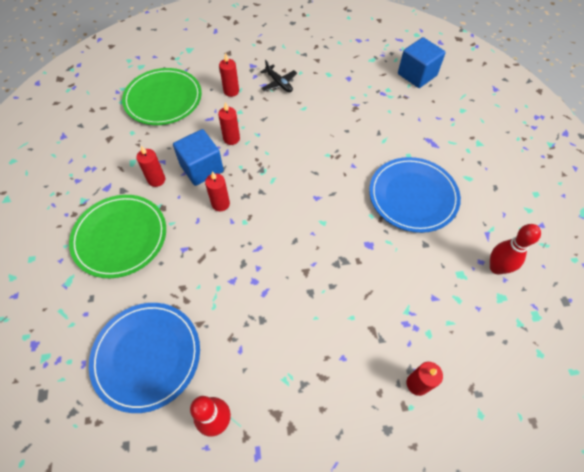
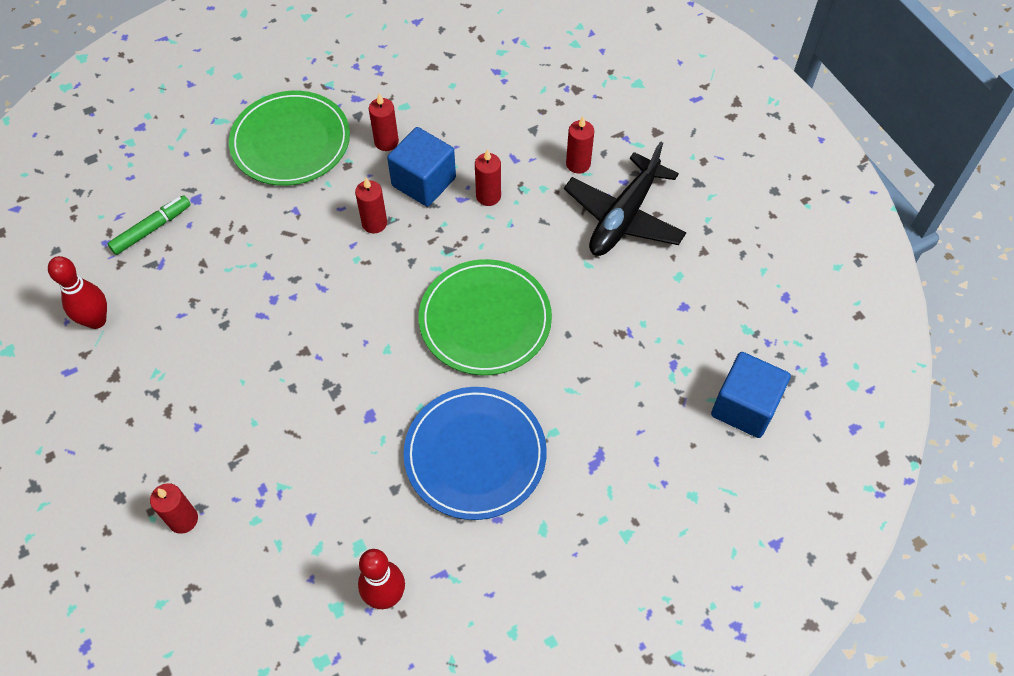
camera: 70 degrees right, 0 degrees up
(147, 356) = (151, 229): blue plate -> green marker
(163, 99) = (525, 93): green plate -> green plate (485, 320)
(279, 83) = (624, 216): black plane -> black plane, size x1.91

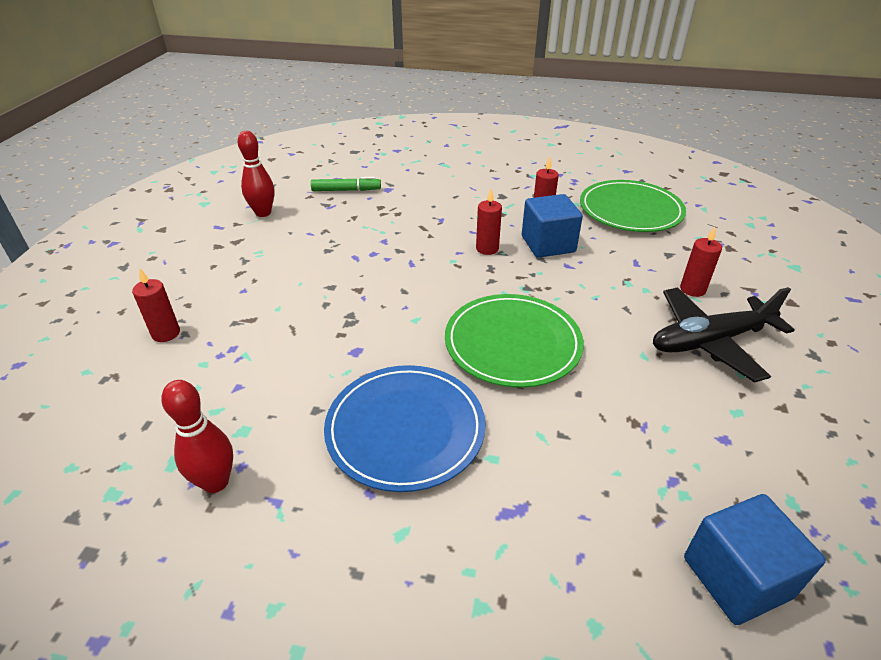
camera: 40 degrees right, 20 degrees down
(290, 142) = (476, 189): green plate -> green plate (630, 210)
(488, 196) = (592, 273): red candle -> none

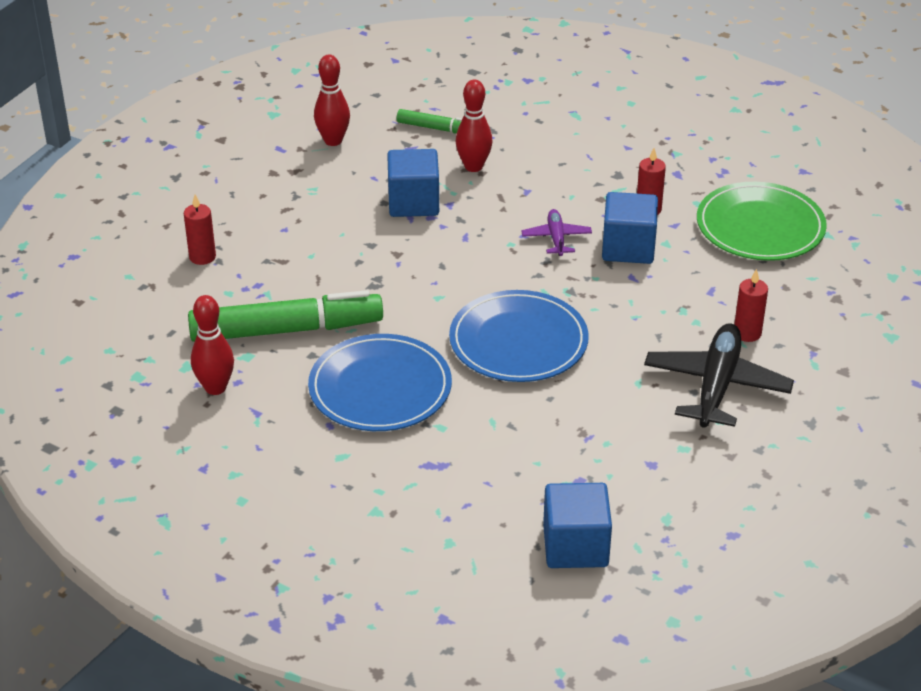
camera: 20 degrees right, 0 degrees up
(277, 389) = (286, 330): none -> green marker
(353, 245) = (413, 203): none -> blue cube
(389, 210) = (473, 166): none -> red bowling pin
(487, 249) = (556, 238): red candle -> purple plane
(512, 343) = (518, 341): green plate -> blue plate
(710, 341) = (716, 386): black plane -> black plane turned 105 degrees clockwise

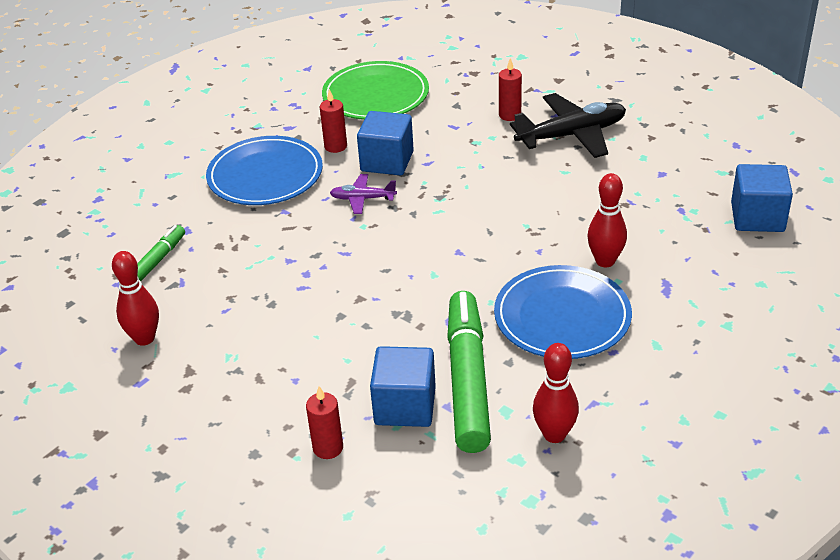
camera: 80 degrees left, 0 degrees up
(413, 203) = (279, 283): blue cube -> blue cube (405, 406)
(473, 166) = (233, 241): red bowling pin -> red bowling pin (605, 261)
(518, 341) = (505, 230): blue plate -> blue plate (265, 175)
(716, 386) = (571, 135): black plane -> black plane turned 135 degrees clockwise

